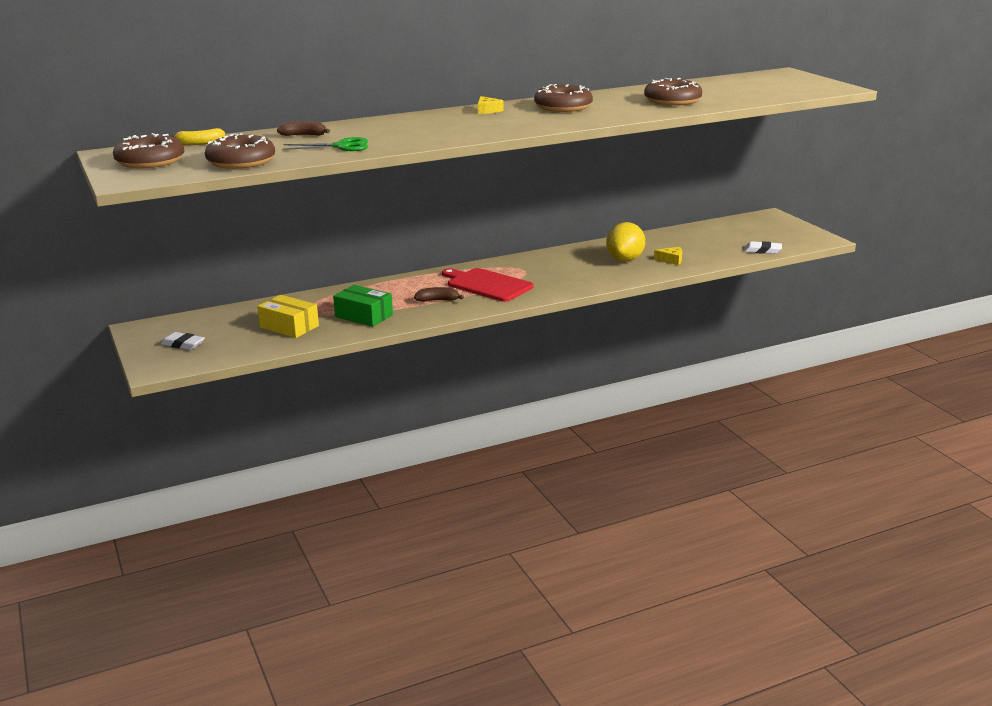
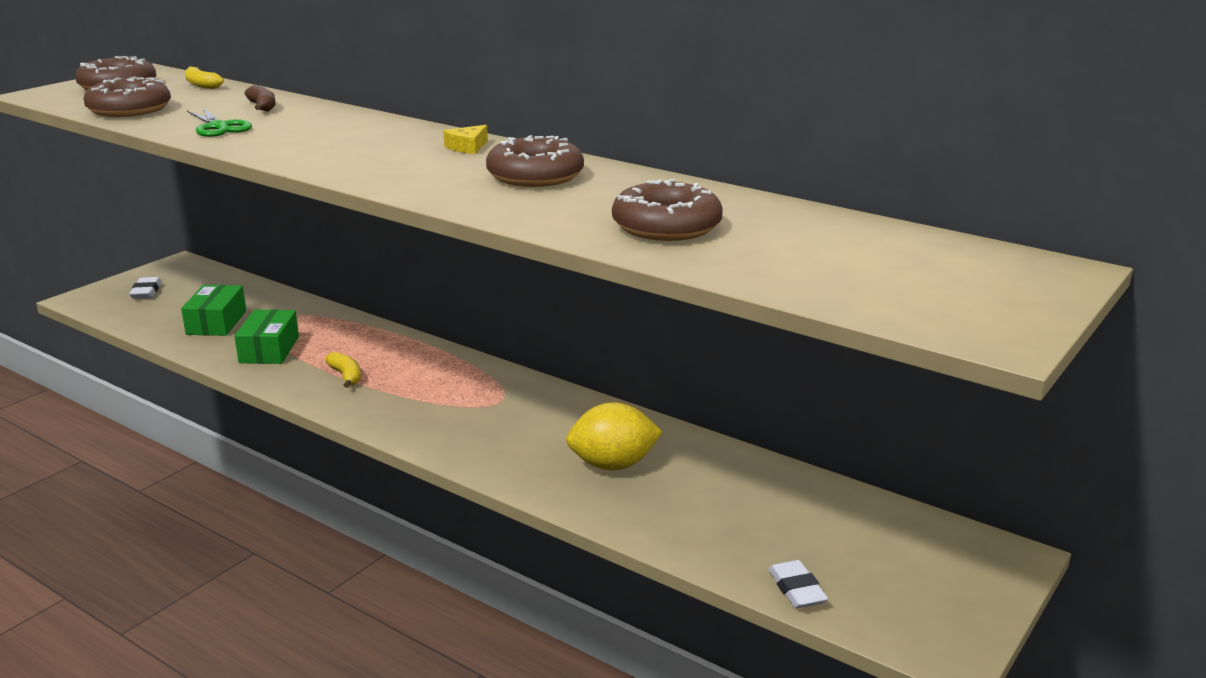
camera: 60 degrees right, 0 degrees up
(289, 327) = (216, 322): yellow box -> green box
(437, 300) = (346, 376): brown banana -> yellow banana
(487, 285) = (423, 391): red cutting board -> none
(671, 260) = (653, 505): yellow cheese -> none

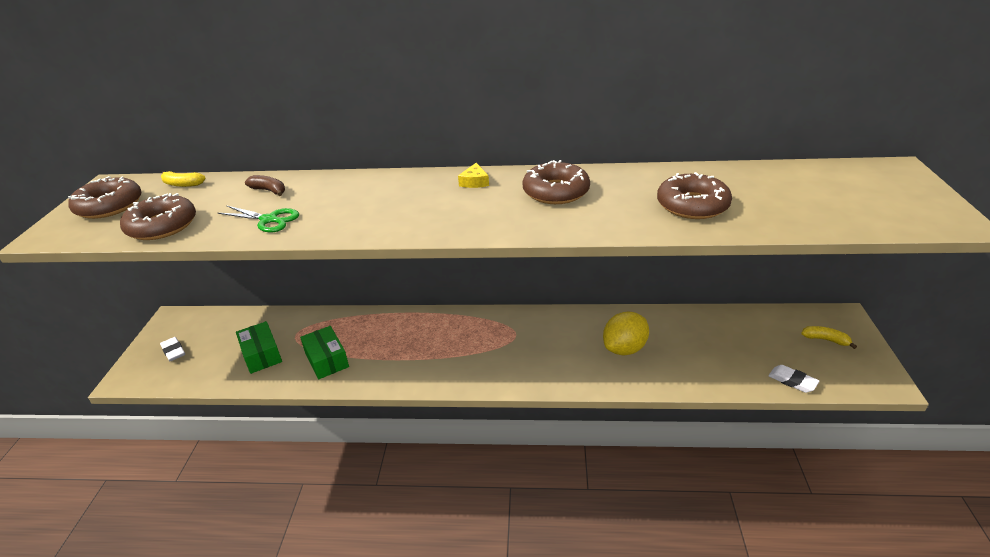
camera: 30 degrees left, 10 degrees up
(346, 376) = (403, 357): yellow banana -> yellow banana (825, 340)

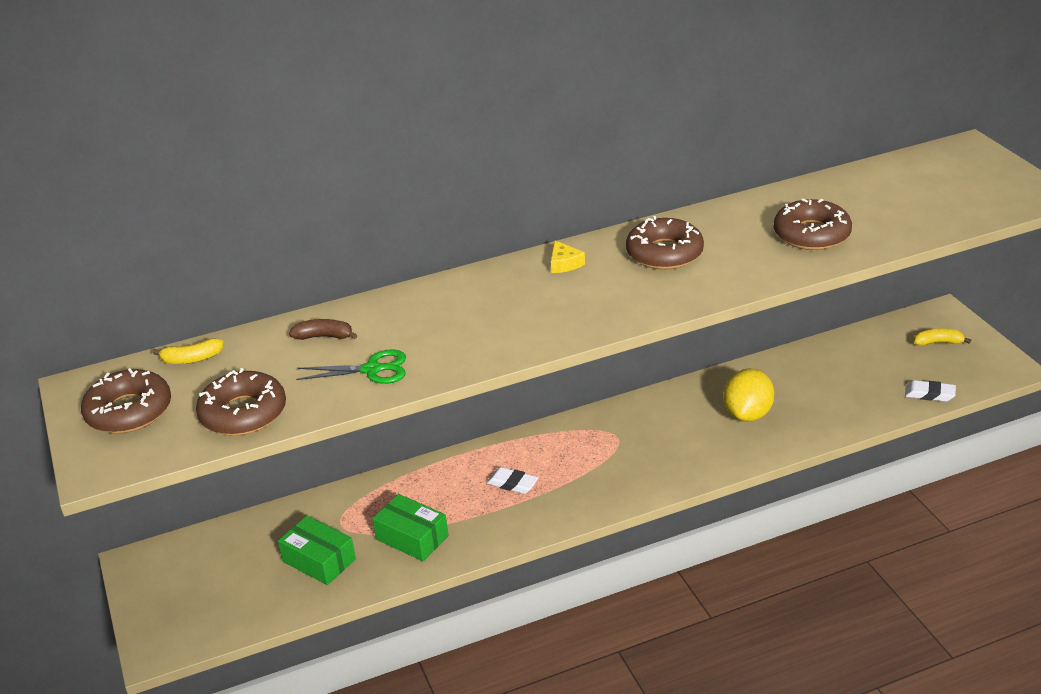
camera: 25 degrees left, 0 degrees up
(174, 351) = (189, 597): white eraser -> white eraser (512, 483)

